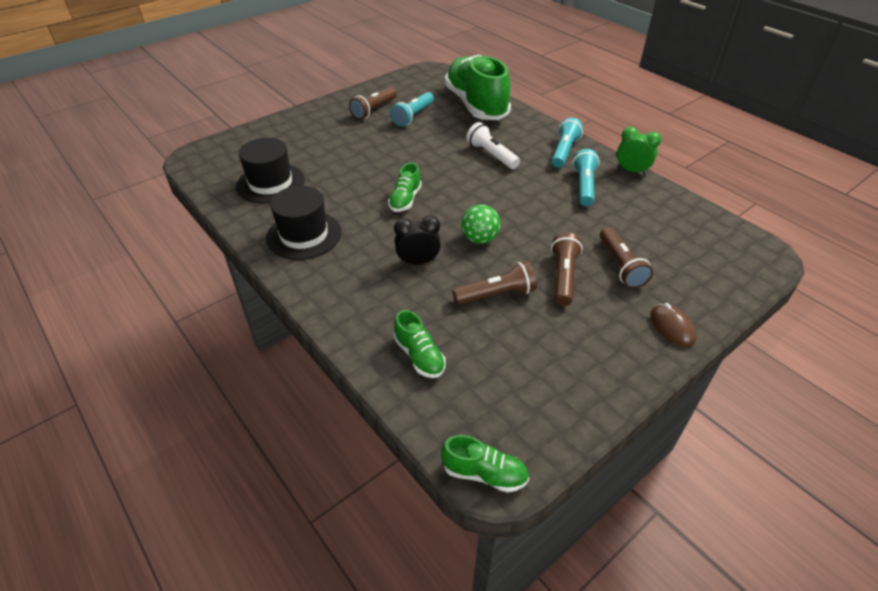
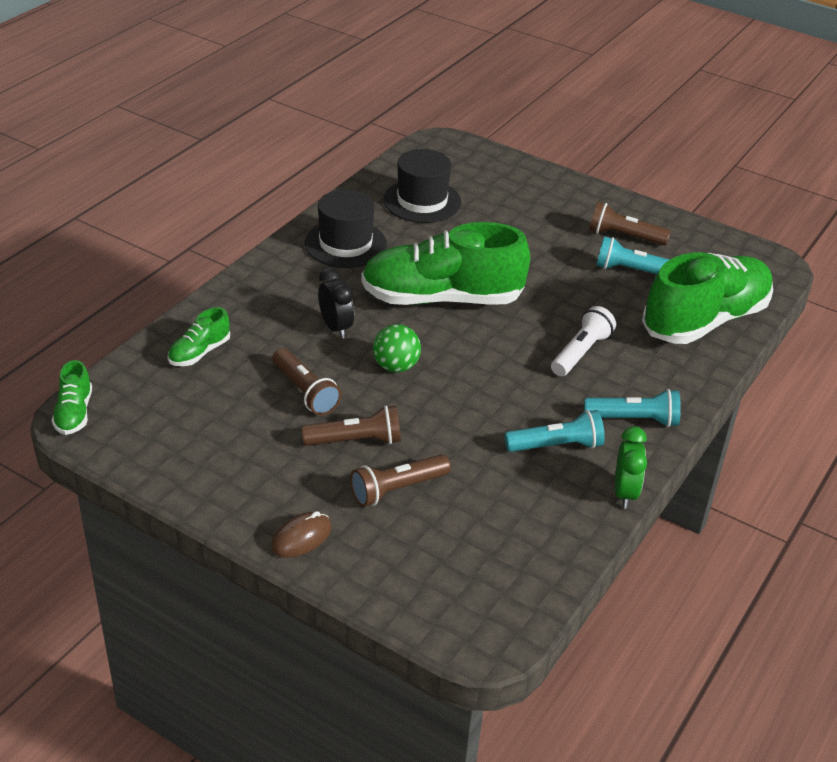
camera: 70 degrees right, 5 degrees down
(405, 200) = (442, 298): green shoe -> green shoe, size x2.29

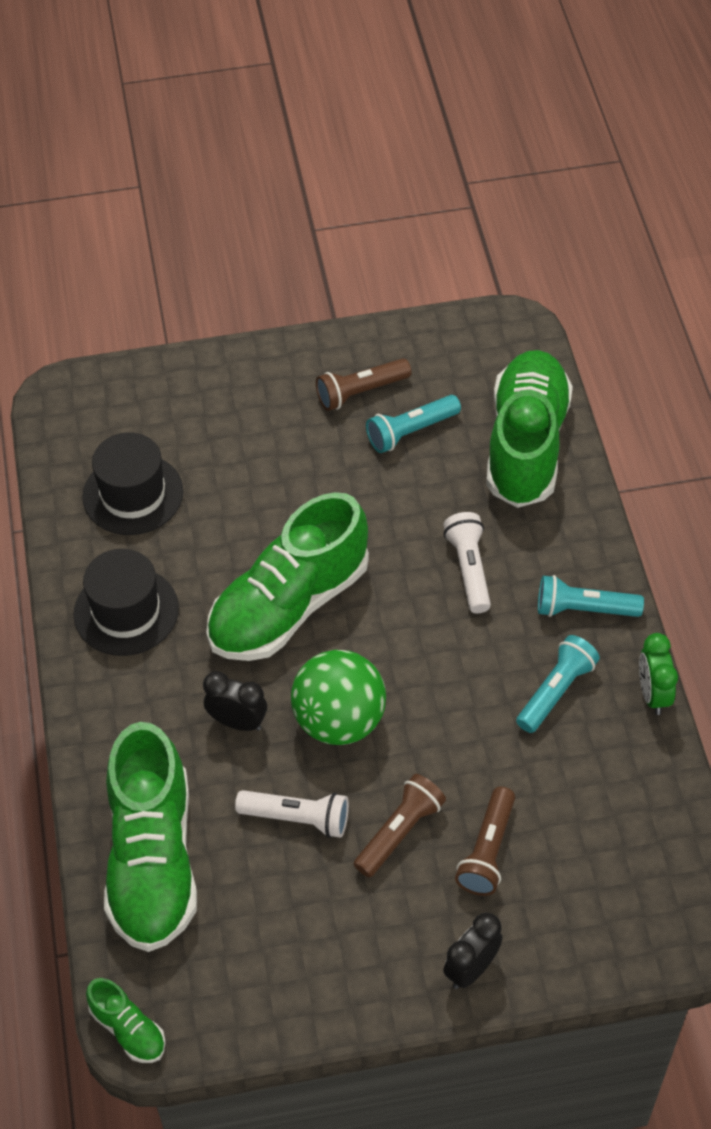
camera: 40 degrees left, 15 degrees up
(199, 352) = (152, 860): green shoe -> green shoe, size x2.29
(301, 537) = (471, 969): brown mouse -> black clock
(305, 392) = (297, 818): brown flashlight -> white flashlight
(396, 366) = (339, 720): green ball -> green ball, size x1.66
(625, 493) = (653, 694): green clock -> green clock turned 150 degrees counterclockwise
(634, 419) = (583, 609): turquoise flashlight -> turquoise flashlight turned 135 degrees counterclockwise

